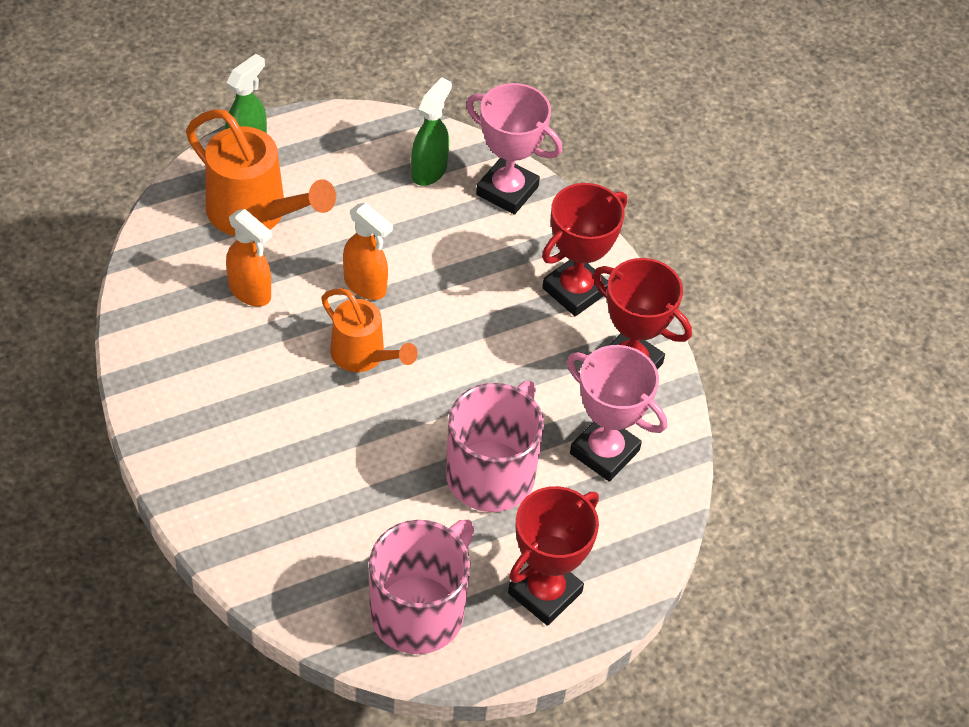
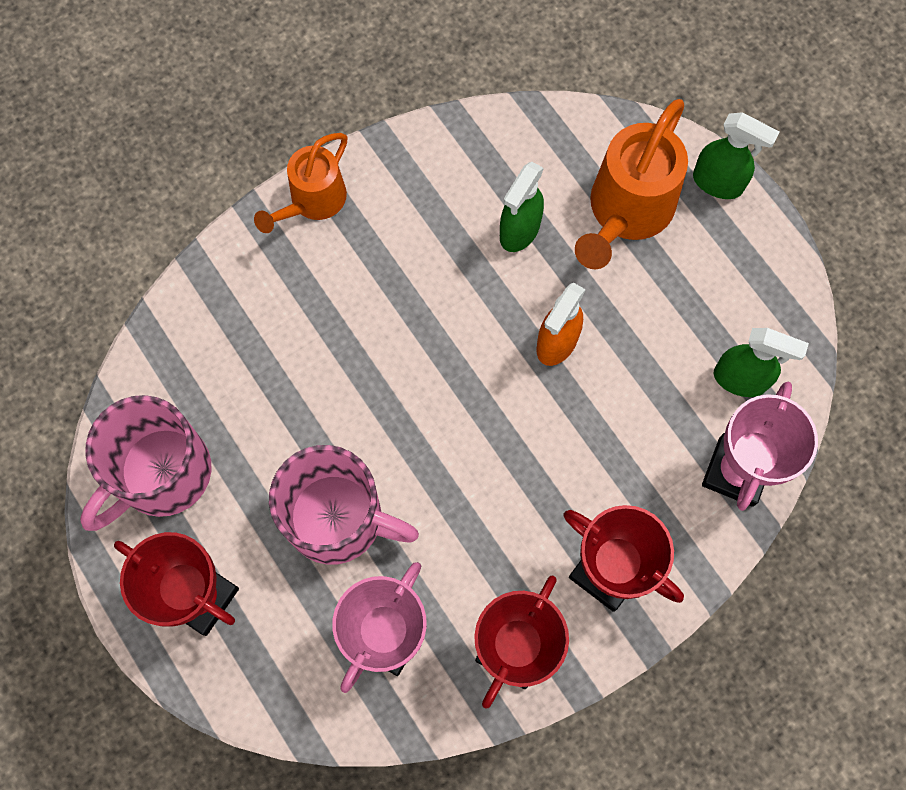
camera: 85 degrees right, 20 degrees up
(250, 292) = (519, 231): orange spray bottle -> green spray bottle
(363, 356) = (461, 360): orange watering can -> orange watering can (312, 202)
(419, 611) = (161, 474): pink mug -> pink mug turned 105 degrees clockwise

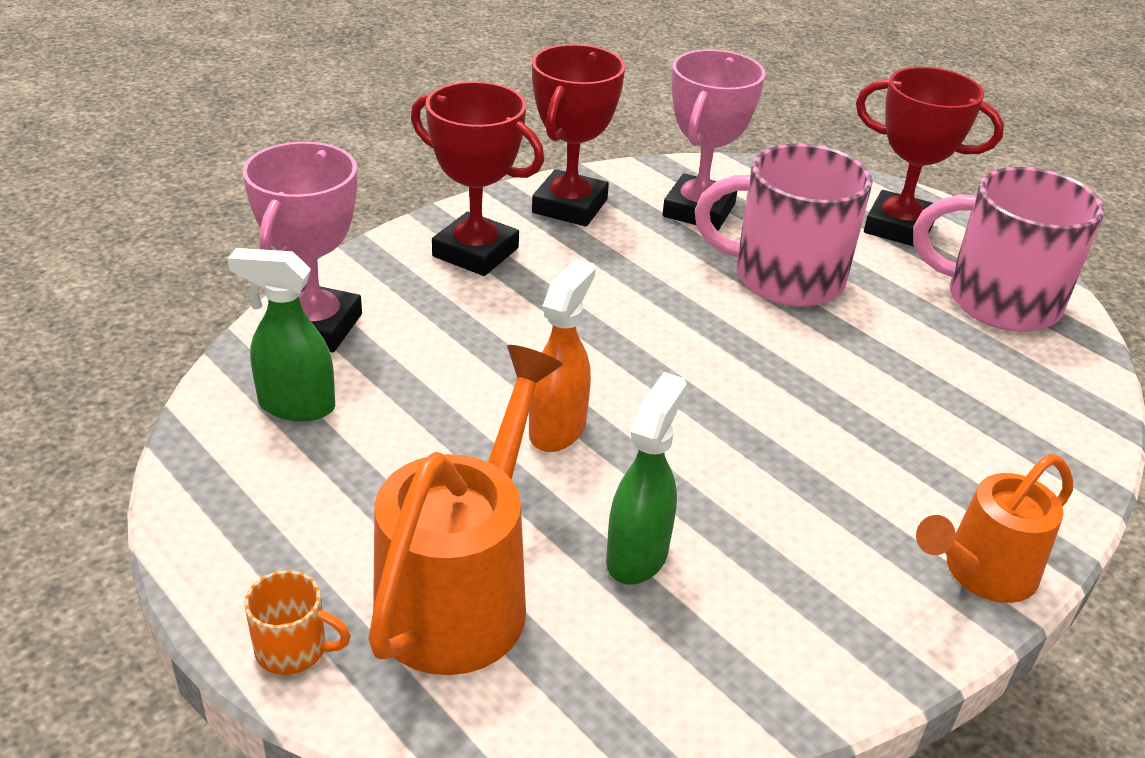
camera: 170 degrees right, 35 degrees down
(161, 474) = (998, 301): pink mug -> pink mug turned 105 degrees counterclockwise
(312, 202) = (981, 573): orange watering can -> orange watering can turned 150 degrees counterclockwise
(718, 183) = (293, 649): green spray bottle -> orange mug

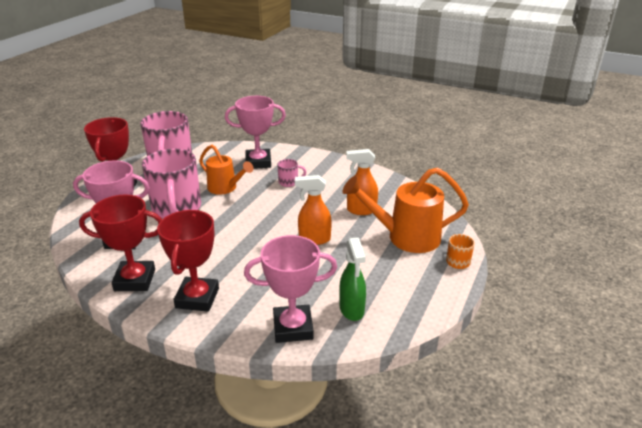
camera: 110 degrees left, 5 degrees down
(637, 555) = (361, 210): green spray bottle -> orange spray bottle
(847, 466) = (289, 182): none -> pink mug
(981, 573) = (319, 159): orange watering can -> orange watering can (225, 188)
(983, 440) = (258, 162): none -> pink trophy

